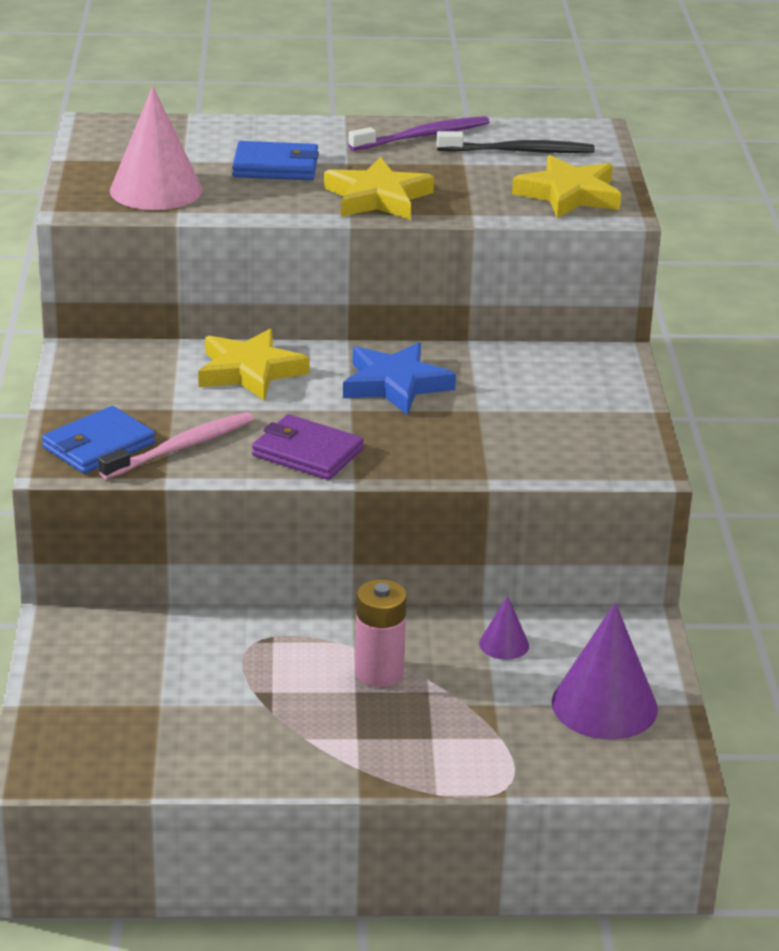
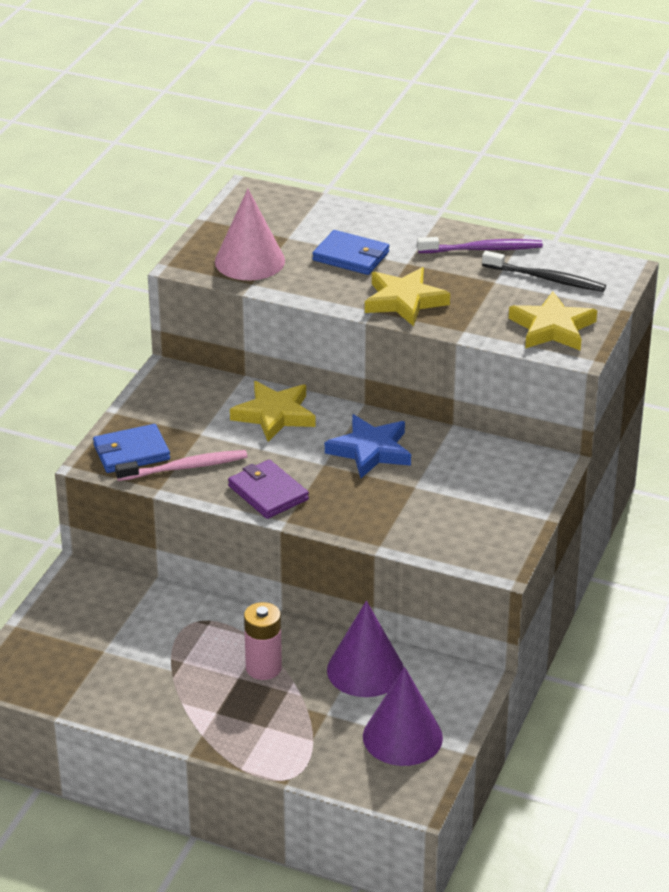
camera: 25 degrees right, 5 degrees up
(504, 644) = (365, 670): purple cone -> purple cone, size x2.04

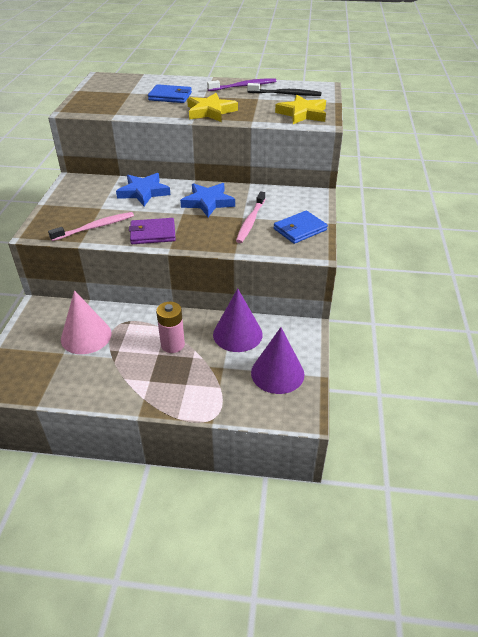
camera: 15 degrees left, 5 degrees up
(131, 452) = (58, 224): blue wallet -> blue wallet (300, 229)
(249, 261) = (110, 104): pink cone -> pink cone (86, 336)
(268, 493) = (152, 233): purple wallet -> purple wallet turned 45 degrees counterclockwise
(274, 415) = (144, 192): yellow star -> blue star
(424, 497) = (250, 222): none -> pink toothbrush

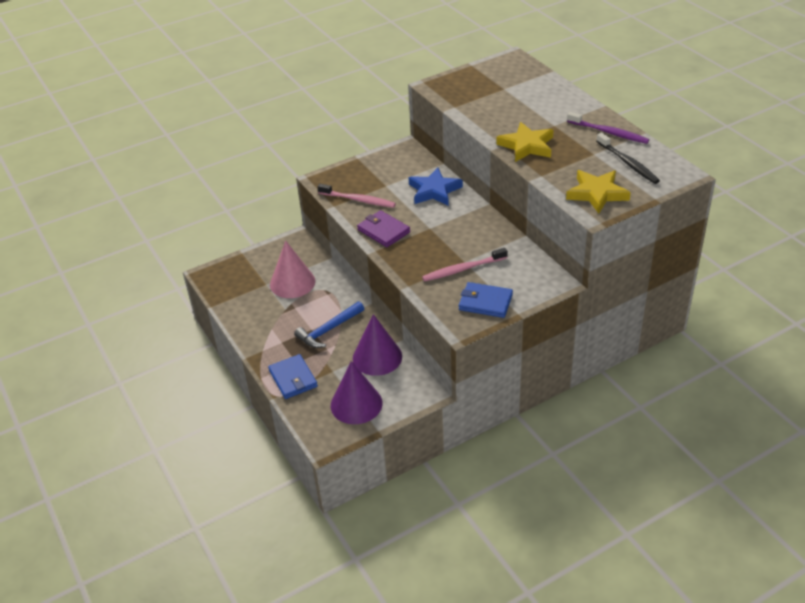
camera: 55 degrees right, 0 degrees up
(170, 96) = (526, 110): blue wallet -> blue wallet (293, 379)
(172, 345) = (328, 330): pink battery -> blue hammer
(208, 202) = (463, 231): blue star -> none

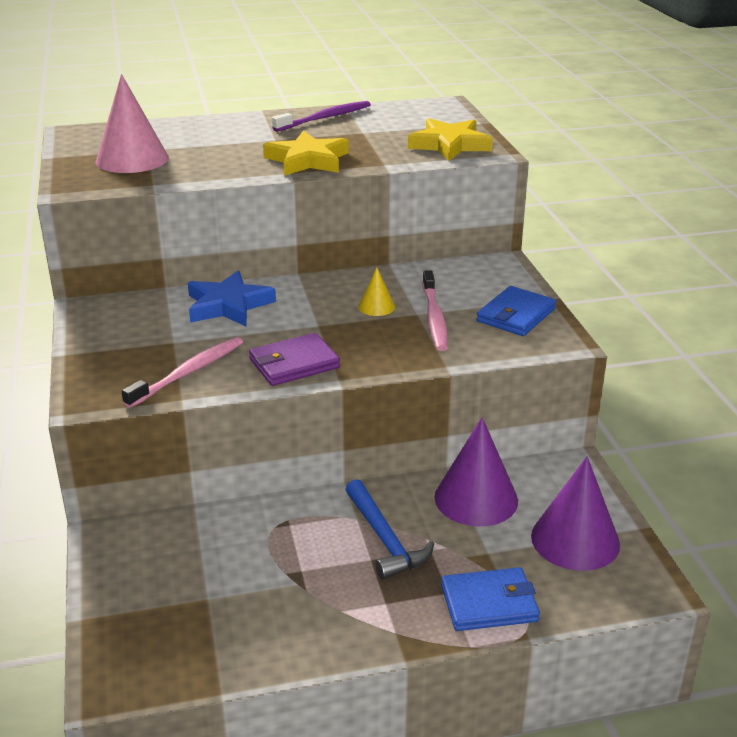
camera: 75 degrees left, 10 degrees down
(292, 283) = (229, 562): pink cone -> pink cone (132, 159)
(464, 244) = (376, 306): none -> yellow cone
(628, 163) = (400, 121): black toothbrush -> none

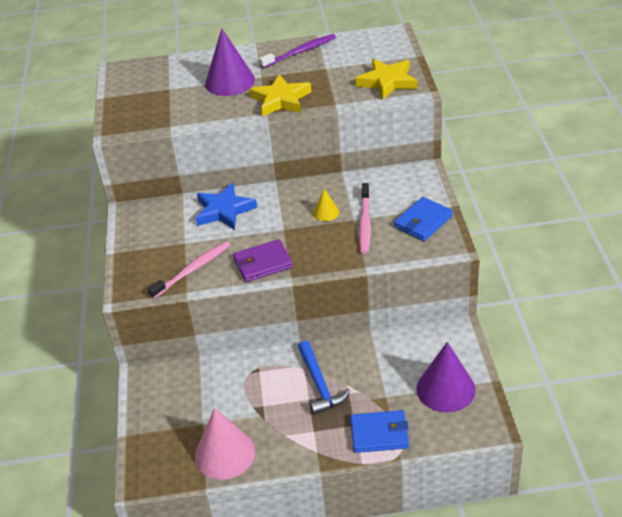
camera: 10 degrees right, 10 degrees up
(132, 159) = (158, 99): pink cone -> pink cone (224, 453)
(476, 498) = (385, 355): purple cone -> purple cone (230, 82)

